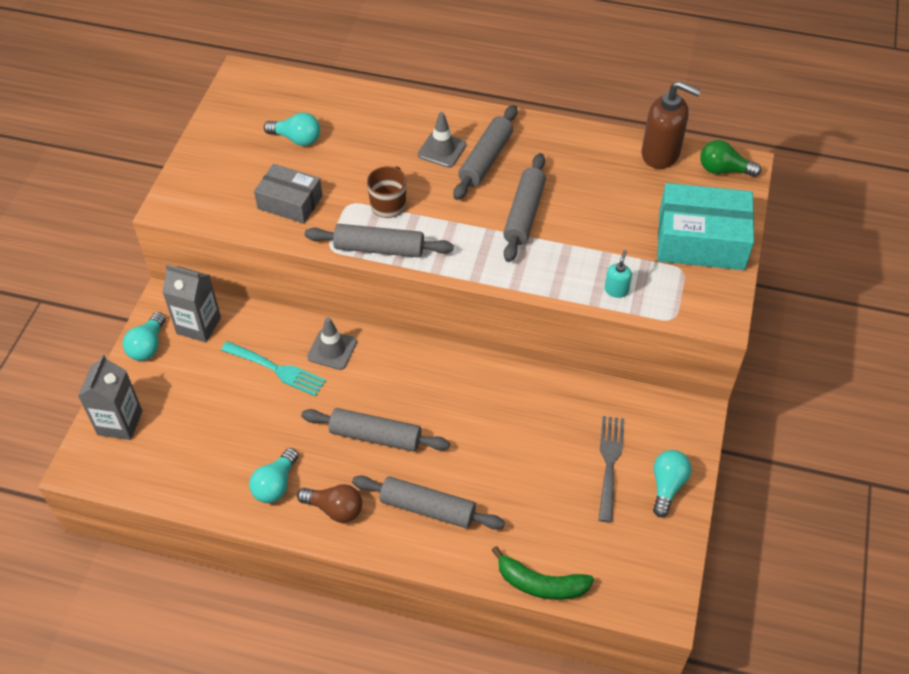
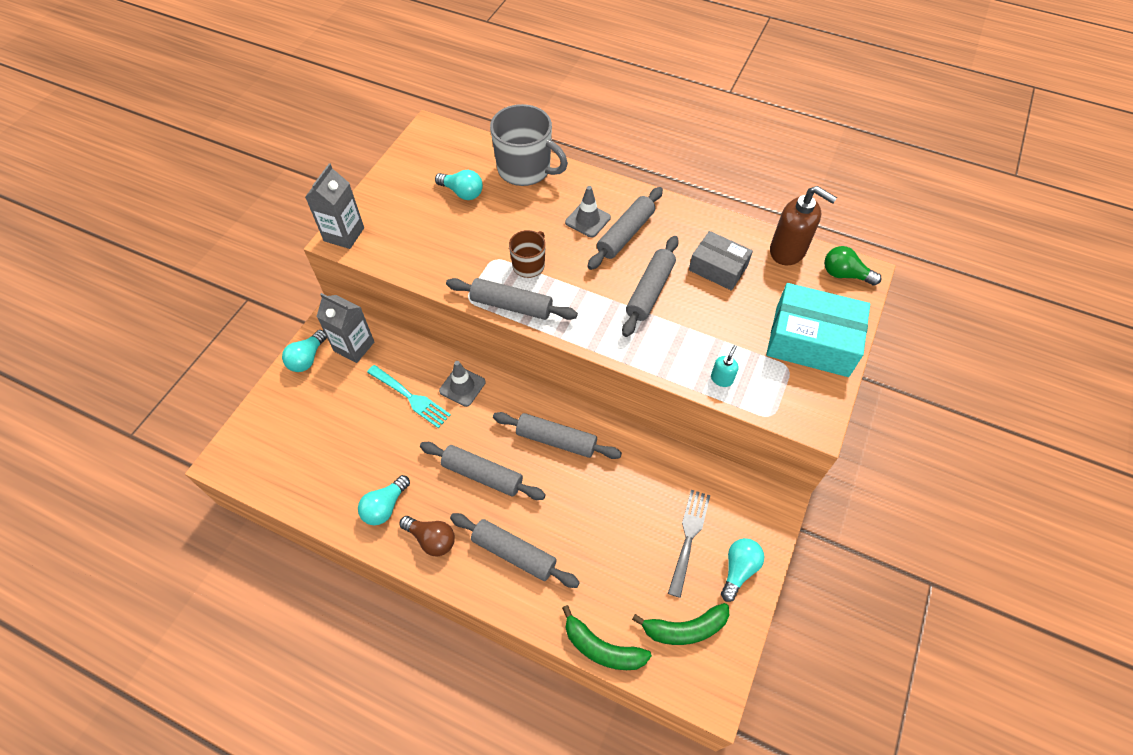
camera: 10 degrees right, 5 degrees up
(120, 423) = (267, 425): grey carton -> grey carton (344, 234)
(290, 202) = (443, 250): grey box -> grey box (718, 268)
(361, 105) = (525, 169): none -> grey mug
(448, 389) = (556, 440): none -> grey rolling pin
(622, 551) = (684, 628): none -> green banana

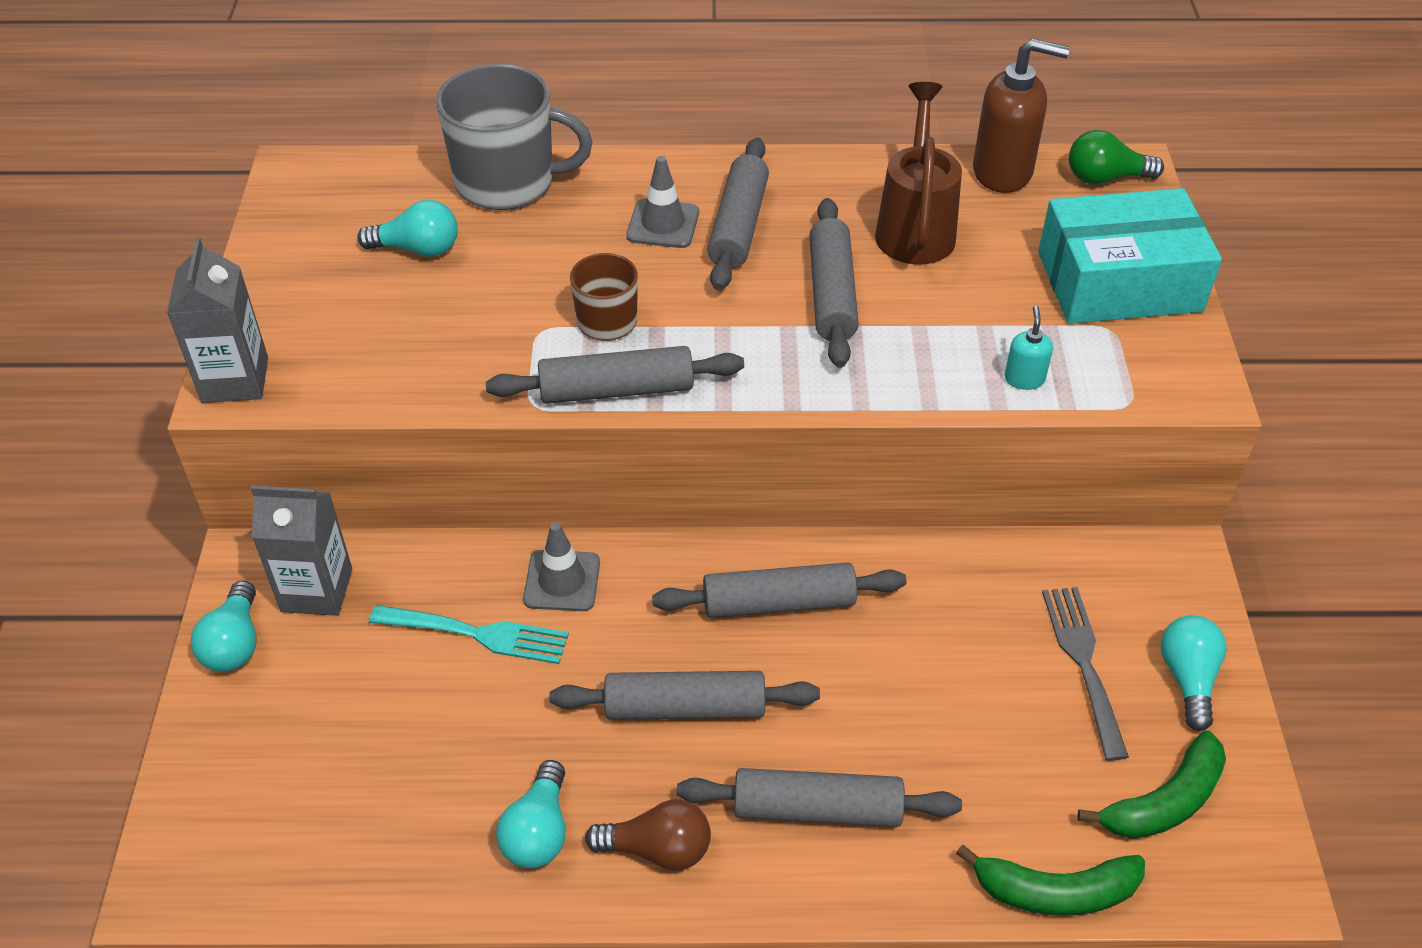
camera: 25 degrees left, 10 degrees down
(718, 268) = (915, 228): grey box -> brown watering can

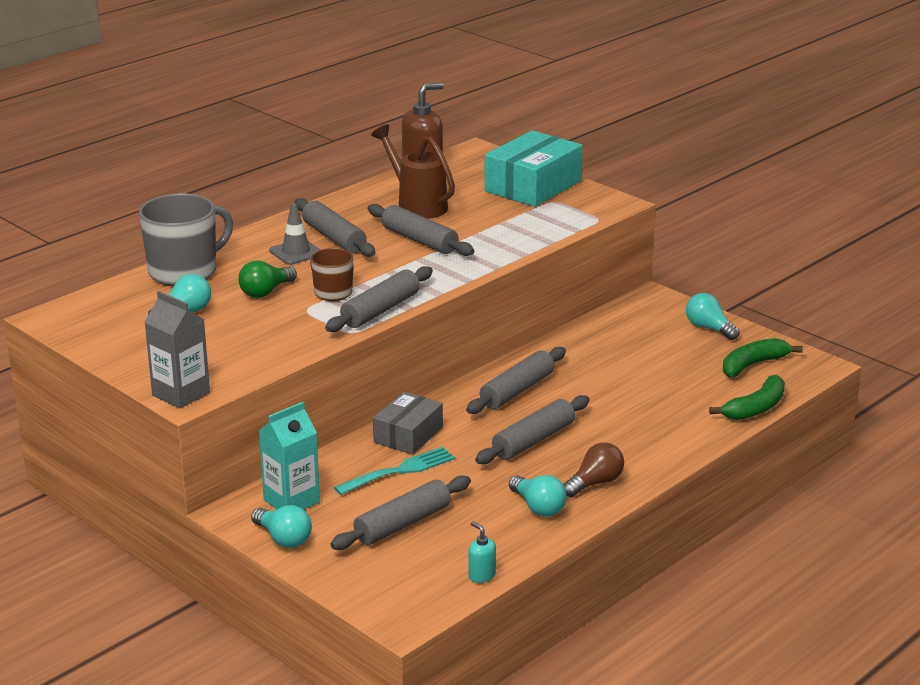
camera: 45 degrees left, 20 degrees down
(317, 590) = (291, 501): grey carton -> turquoise carton
(562, 581) = (408, 435): grey traffic cone -> grey box
(817, 808) = (636, 437): grey rolling pin -> grey rolling pin (402, 524)
(1024, 379) = (546, 230): turquoise soap dispenser -> turquoise soap dispenser (481, 575)
(1083, 662) = (665, 344): grey fork -> none
(1105, 178) = (470, 157): green light bulb -> green light bulb (265, 292)
(1163, 801) = (753, 365): green banana -> green banana turned 135 degrees counterclockwise

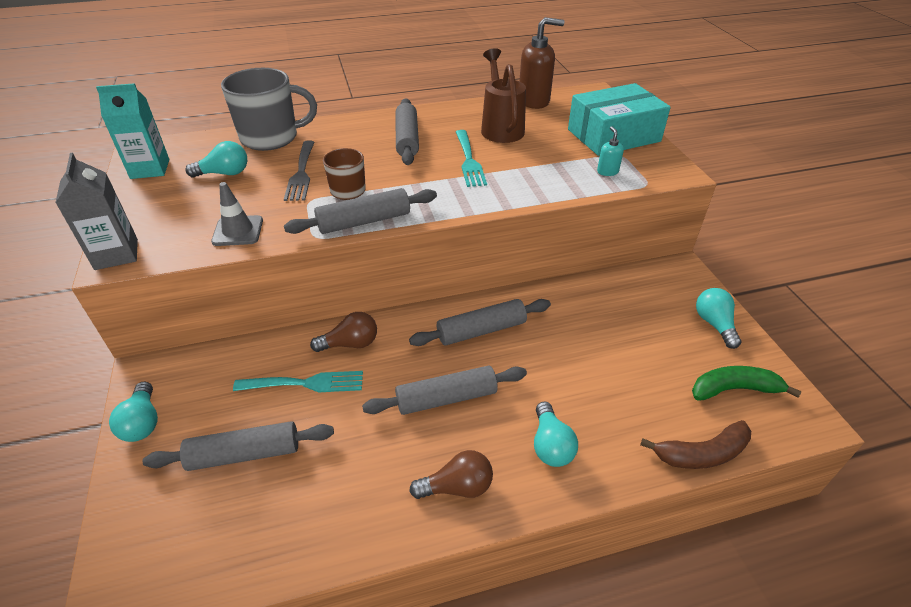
camera: 30 degrees right, 15 degrees up
(265, 292) = (301, 173): green light bulb -> grey fork
(291, 501) = (194, 379): turquoise carton -> turquoise carton (150, 169)
(296, 252) = (365, 144): grey traffic cone -> grey traffic cone (238, 231)
(408, 435) = (350, 344): grey box -> brown light bulb
(419, 240) = (469, 160): grey rolling pin -> turquoise fork
(481, 575) = (239, 573): turquoise soap dispenser -> turquoise soap dispenser (607, 171)
(538, 507) = (376, 495): turquoise light bulb -> turquoise light bulb (550, 445)
(755, 408) = (701, 453): green banana -> brown banana

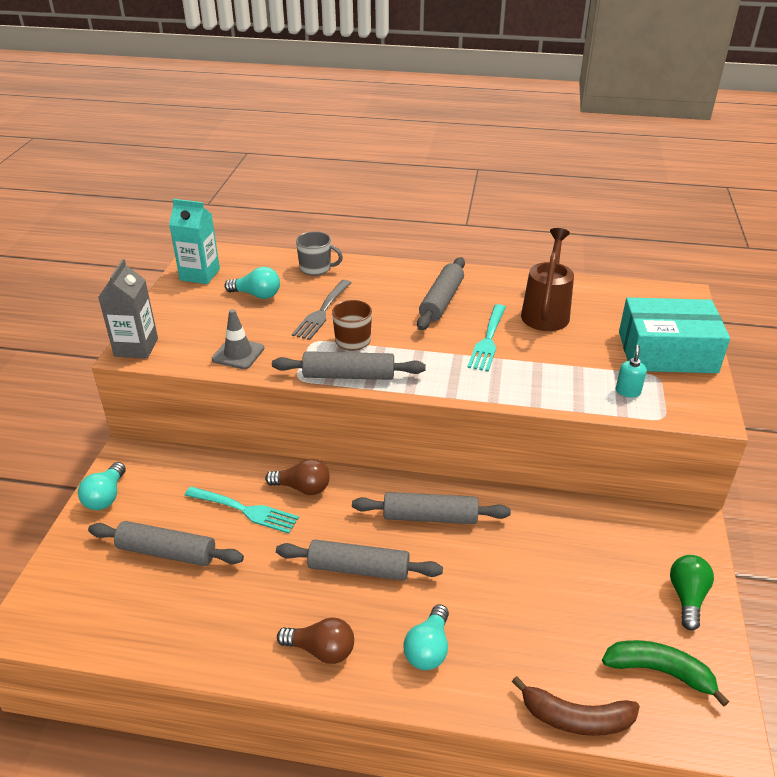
camera: 25 degrees right, 5 degrees down
(271, 138) = (316, 268): grey mug -> grey mug, size x0.56
(534, 101) = (605, 289): brown soap dispenser -> none
(714, 324) = (687, 597): turquoise light bulb -> green light bulb

